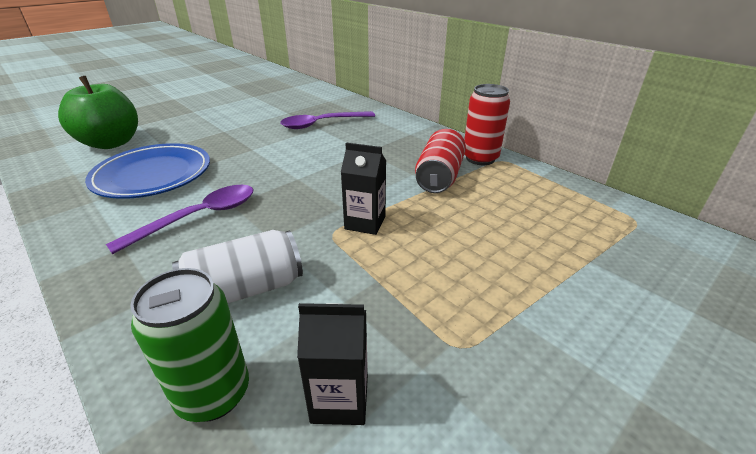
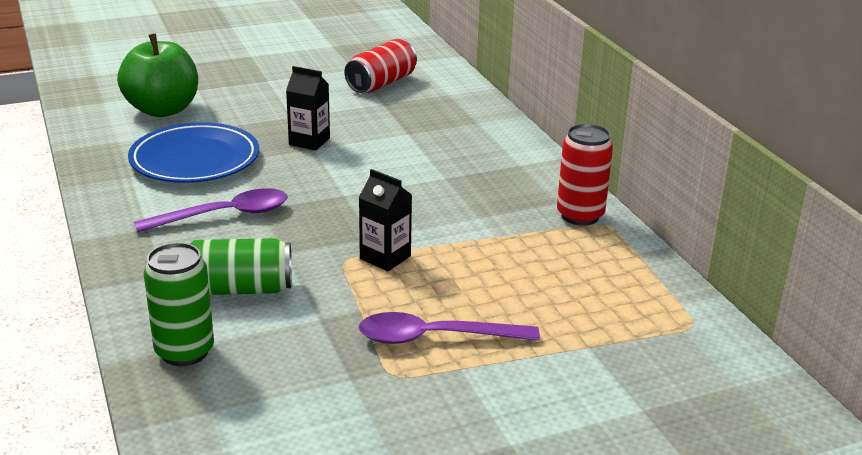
camera: 20 degrees right, 5 degrees down
(245, 290) = (239, 289): white can -> green can
(322, 124) = (416, 129): purple spoon -> purple spoon (436, 337)
(340, 399) = (274, 379): black carton -> black carton (309, 141)
(439, 177) = (507, 227): red can -> red can (381, 83)

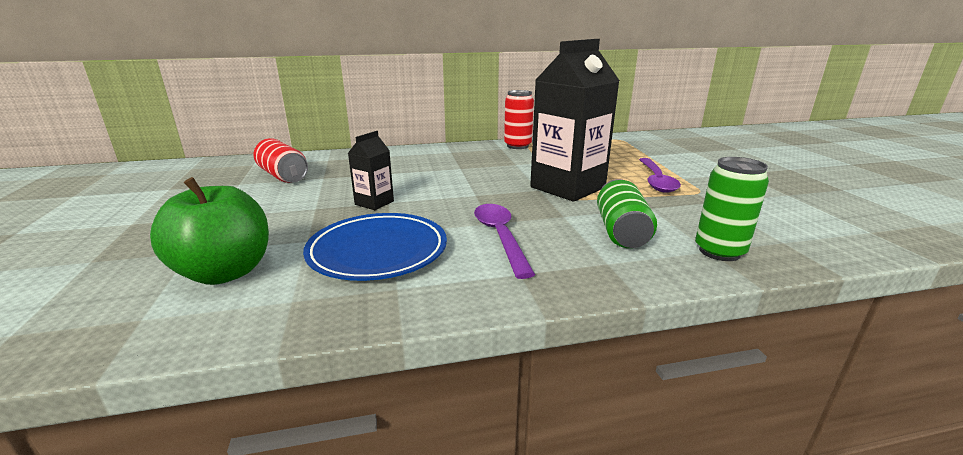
camera: 80 degrees left, 5 degrees down
(385, 257) = (567, 187): black carton -> black carton, size x2.12

